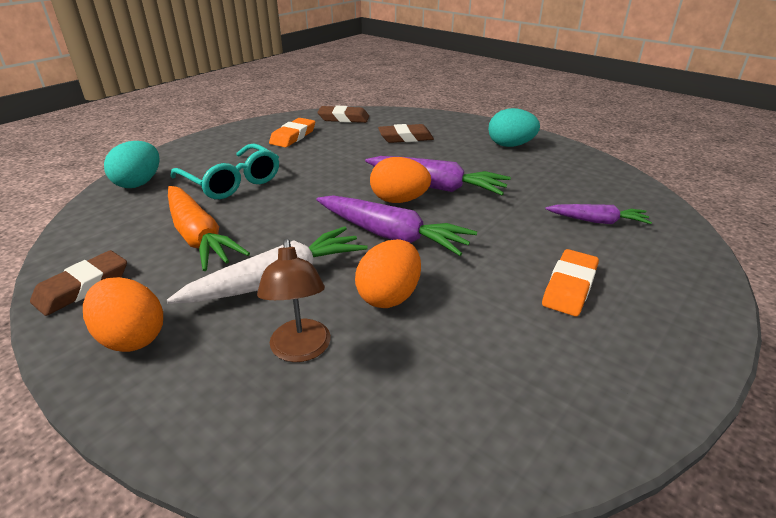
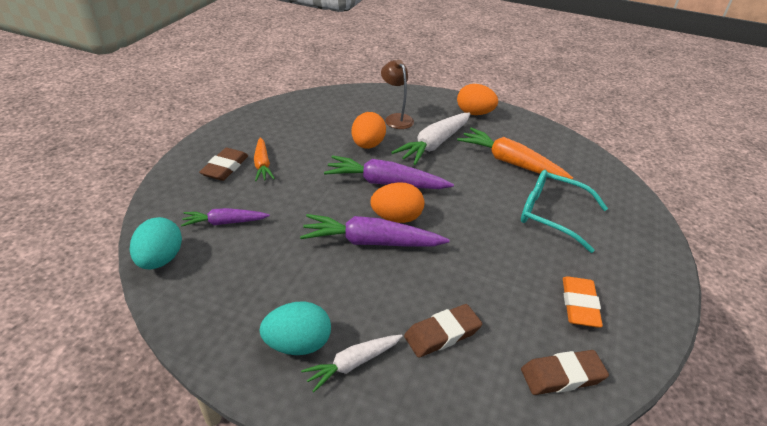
camera: 160 degrees right, 5 degrees up
(82, 287) = (529, 128): brown eraser -> brown eraser (225, 167)
(139, 183) = (621, 200): turquoise egg -> turquoise egg (160, 260)
(473, 135) = (353, 364): none -> white carrot
(569, 287) = (262, 165): orange eraser -> orange carrot

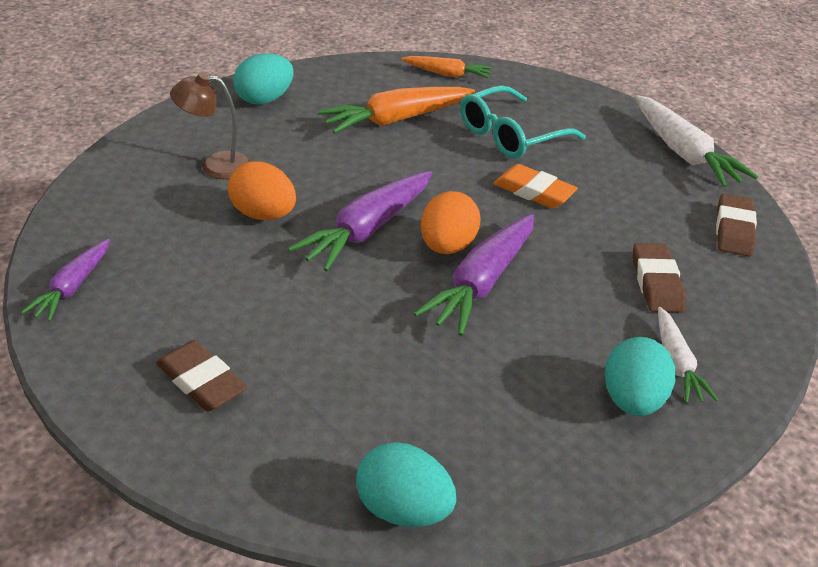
camera: 65 degrees left, 0 degrees up
(225, 222) = (354, 414): purple carrot -> purple carrot (72, 287)
(262, 165) = (228, 335): orange carrot -> orange carrot (447, 74)
(434, 144) = (310, 159): white carrot -> white carrot (683, 153)
(474, 113) = (264, 99): orange egg -> turquoise egg
(579, 305) = (651, 180): orange eraser -> orange eraser (534, 191)

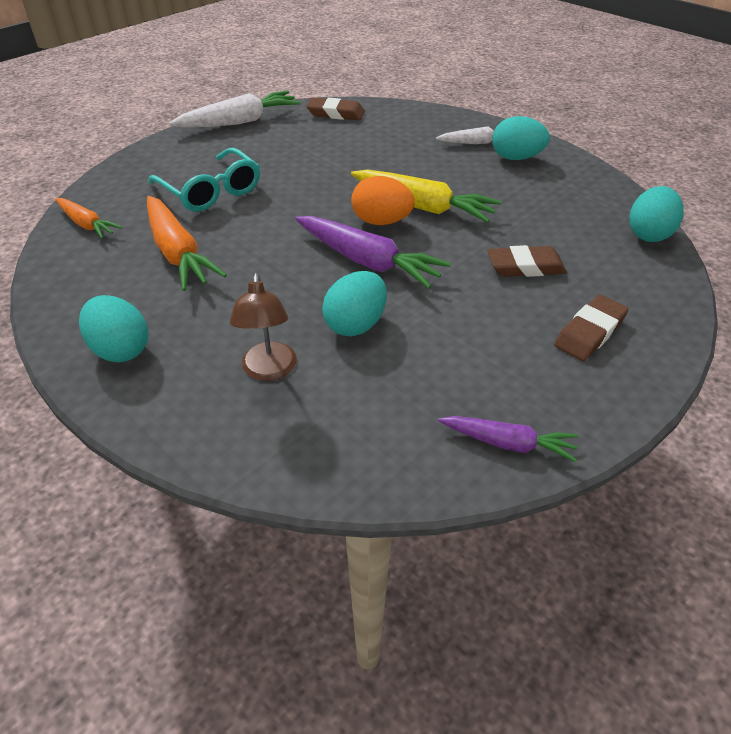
camera: 90 degrees left, 5 degrees up
(263, 215) = (356, 324): orange egg -> turquoise egg
(447, 74) = (87, 224): orange carrot -> orange carrot turned 120 degrees clockwise
(482, 283) = (423, 206): purple carrot -> yellow carrot
(534, 191) = (299, 183): orange eraser -> none
(656, 283) = (401, 143): brown eraser -> brown eraser (525, 267)

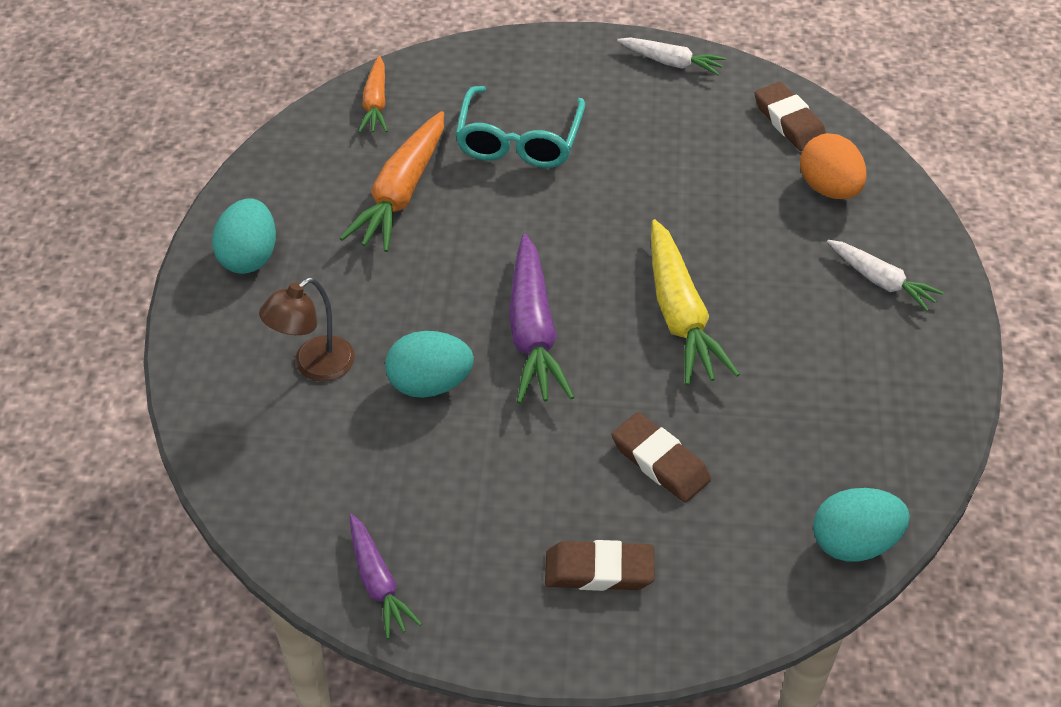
camera: 50 degrees right, 5 degrees up
(239, 122) = (671, 62): white carrot -> white carrot, size x0.60
(381, 221) = (613, 300): orange egg -> orange egg (829, 189)
(516, 158) = (888, 336): turquoise egg -> none

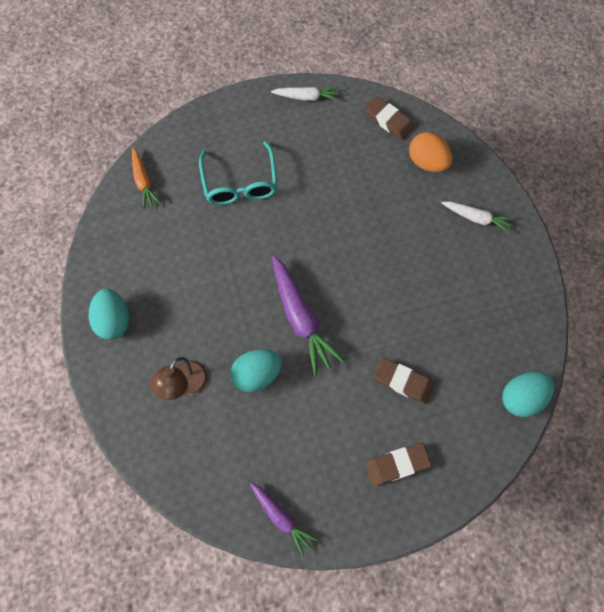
camera: 20 degrees left, 20 degrees up
(401, 193) = (186, 244): orange carrot -> none
(680, 315) = (377, 278): yellow carrot -> none

